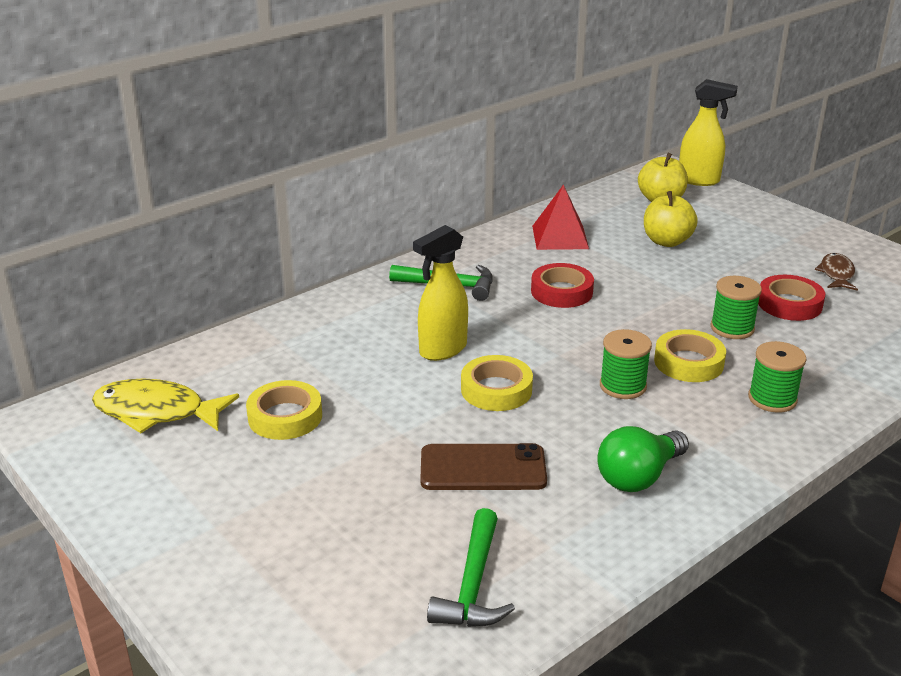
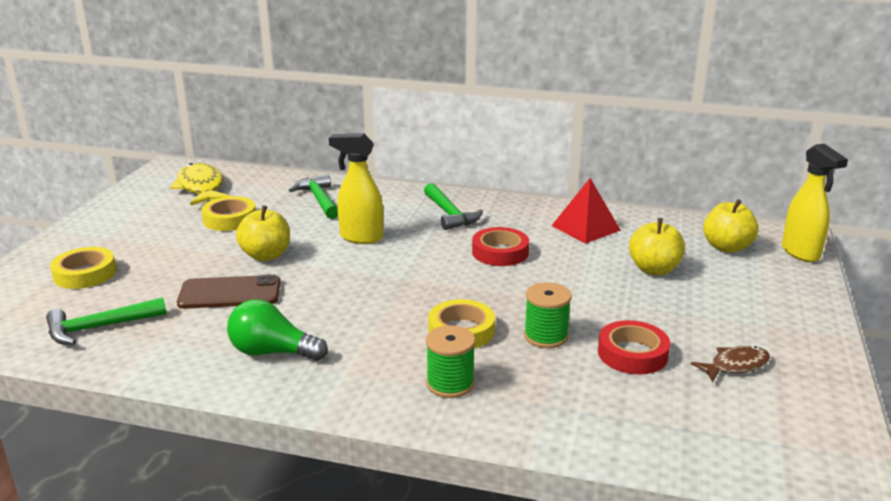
camera: 55 degrees right, 5 degrees down
(312, 344) = (319, 199): none -> green hammer
(416, 419) = (266, 255): none -> yellow apple
(483, 468) = (230, 293): brown phone -> brown phone turned 60 degrees counterclockwise
(496, 390) = (331, 269): yellow tape -> yellow tape (85, 274)
(623, 386) = (391, 313): green spool -> none

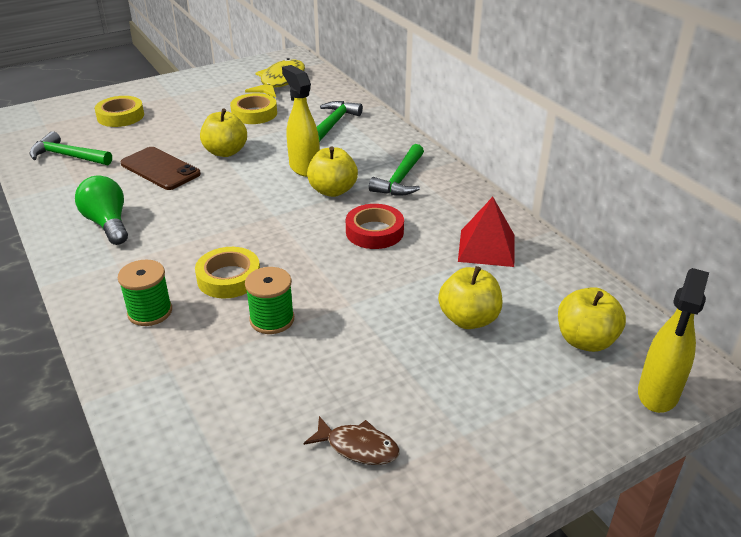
camera: 45 degrees right, 10 degrees up
(416, 242) = (332, 190): none -> yellow apple
(632, 354) = (301, 377): red tape -> none

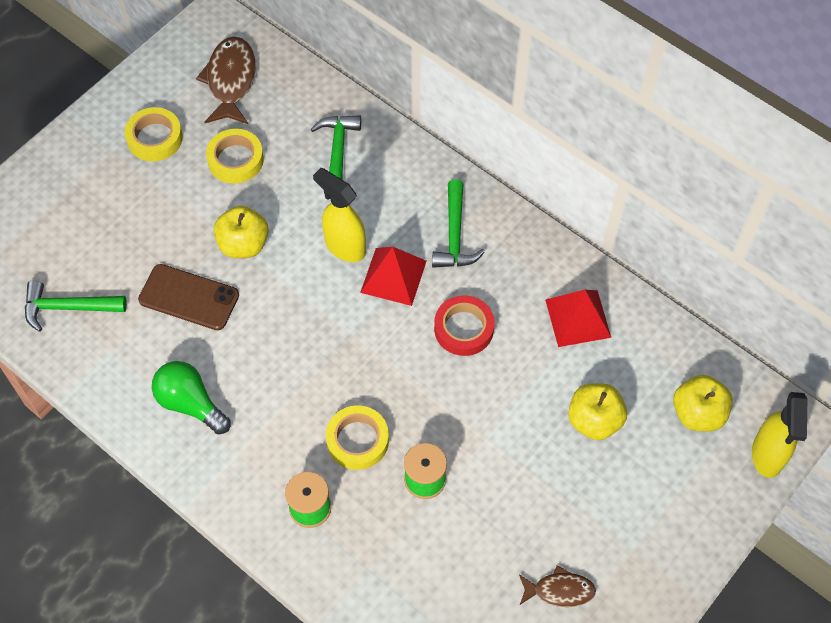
camera: 20 degrees left, 25 degrees up
(120, 116) = (78, 213): yellow tape -> yellow tape (155, 138)
(280, 81) = (231, 80): yellow fish -> brown fish
(332, 190) = (393, 276): yellow apple -> red pyramid

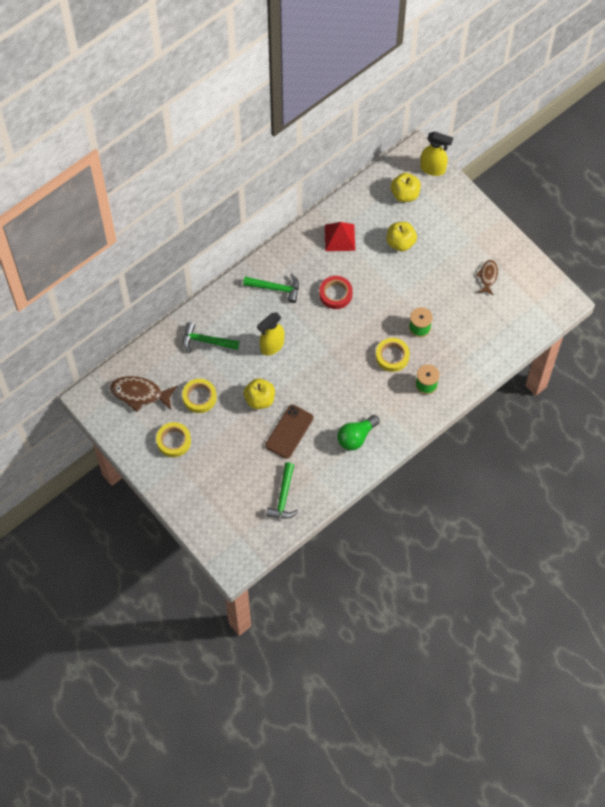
camera: 80 degrees left, 5 degrees up
(393, 276) = (296, 324): red pyramid -> none

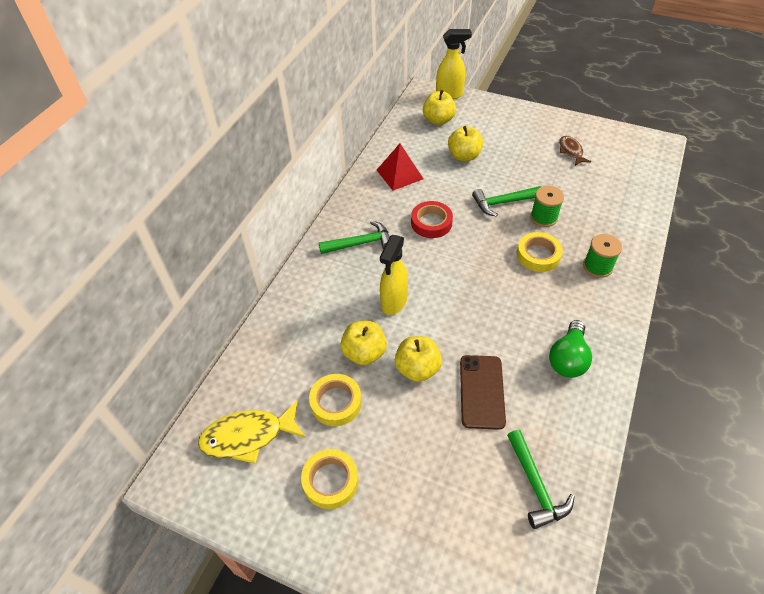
camera: 25 degrees left, 15 degrees down
(139, 394) = (248, 436): brown fish -> yellow fish
(206, 341) = (308, 330): green hammer -> green hammer (503, 202)
(233, 373) = (364, 353): none -> yellow apple

